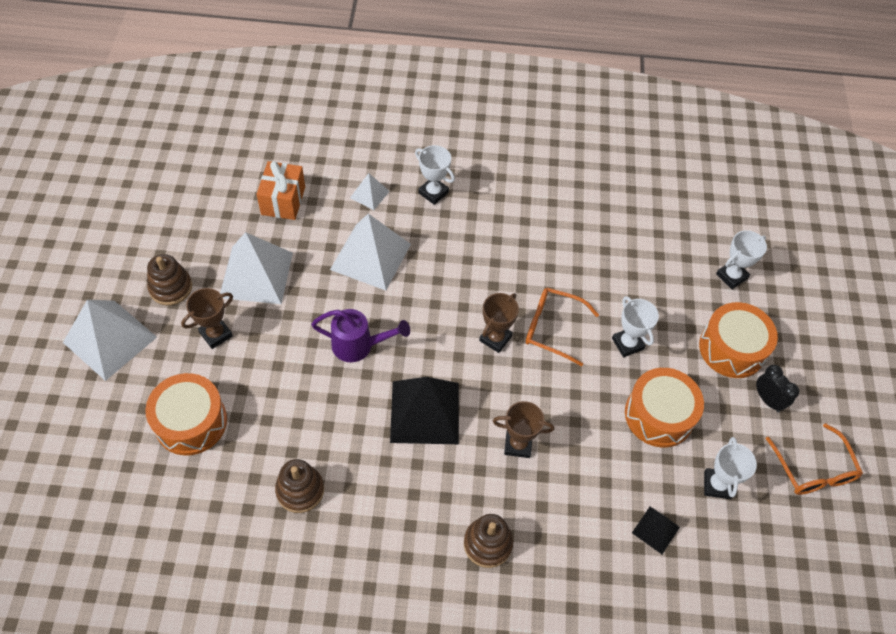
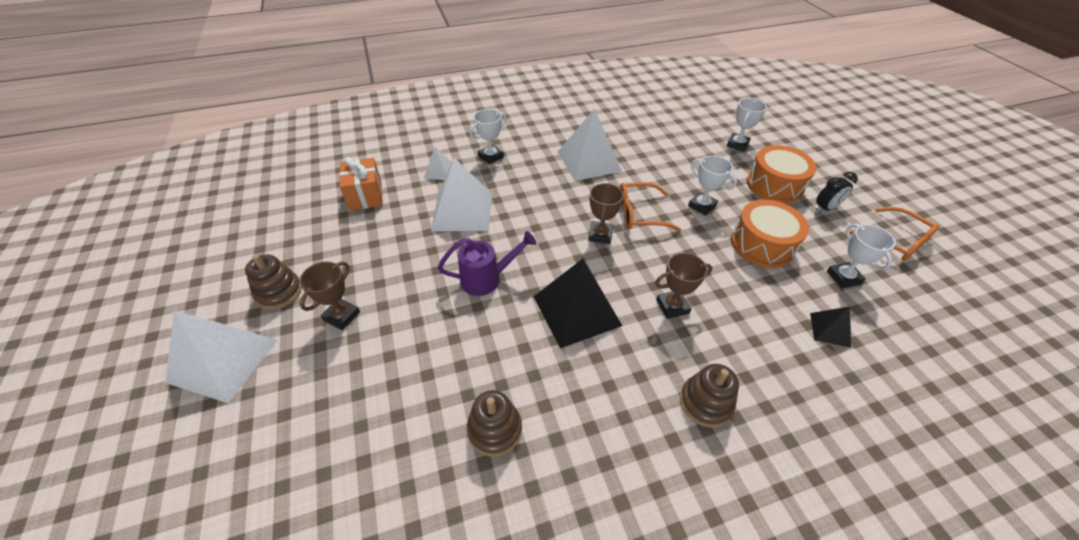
camera: 20 degrees left, 10 degrees down
(191, 422) = (344, 408): orange drum -> none
(256, 275) = (363, 255): white pyramid -> white pyramid (589, 161)
(433, 193) = (491, 156): white trophy -> white trophy turned 60 degrees counterclockwise
(767, 400) = (825, 208): black clock -> black clock turned 120 degrees clockwise

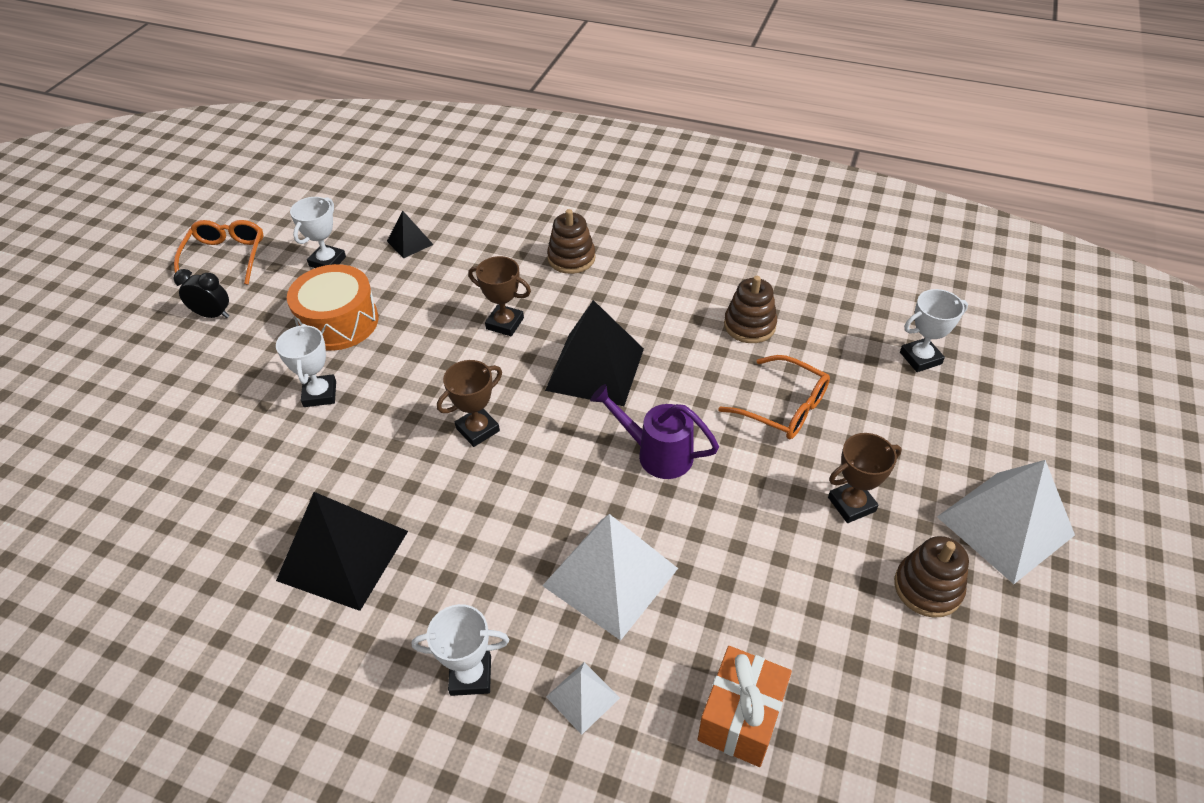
camera: 140 degrees left, 0 degrees up
(589, 161) = (343, 555): white pyramid -> black pyramid
(639, 214) = (400, 428): orange glasses -> orange glasses (784, 407)
(737, 144) = (123, 446): white trophy -> white trophy (920, 358)
(774, 185) = (204, 367): orange drum -> none

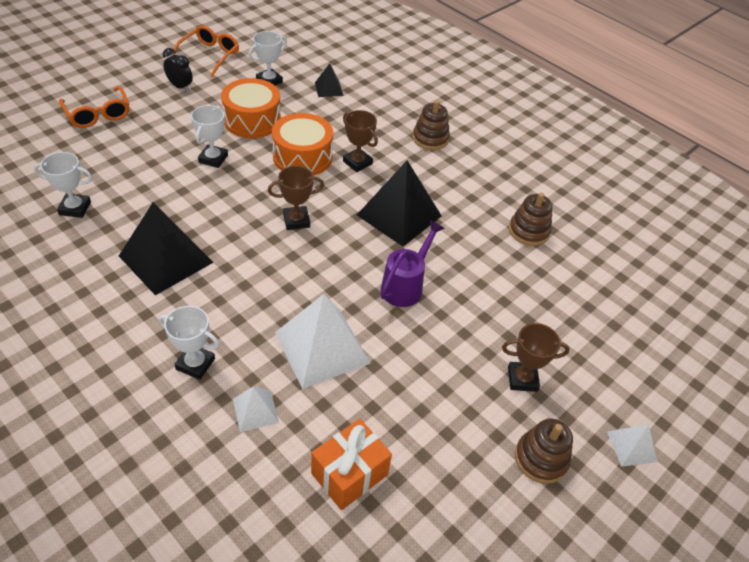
camera: 20 degrees right, 0 degrees up
(433, 344) = (302, 157): none -> orange drum
(657, 454) = (405, 286): purple watering can -> purple watering can turned 75 degrees clockwise
(784, 407) = (516, 295): orange glasses -> orange glasses (98, 114)
(920, 358) = (646, 305): white trophy -> white trophy (75, 208)
(1005, 525) = (631, 446): white pyramid -> white pyramid, size x0.49

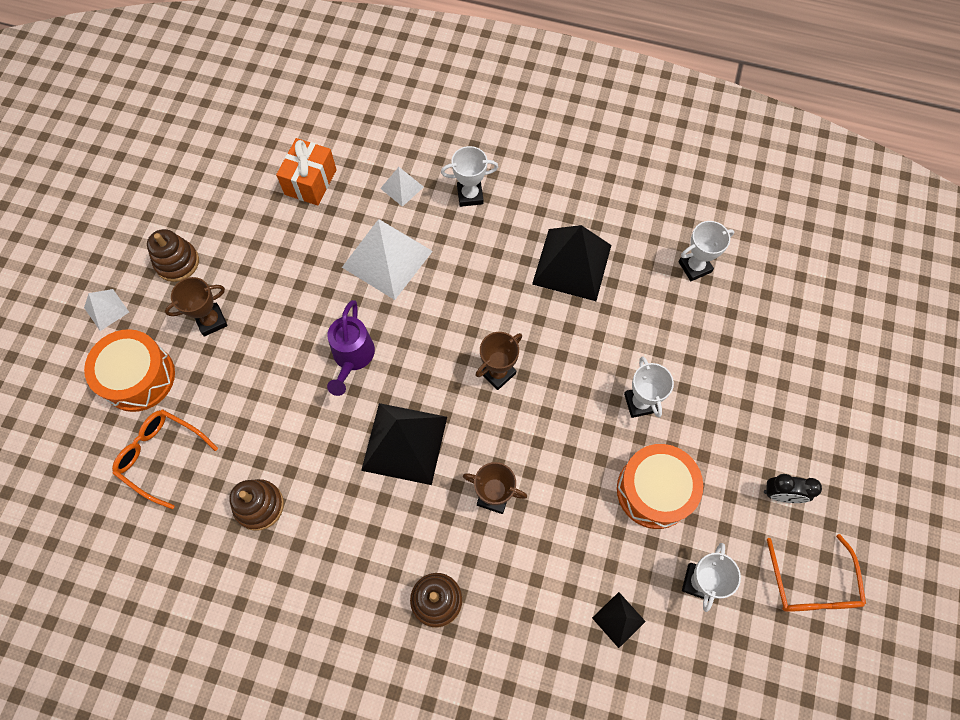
camera: 155 degrees right, 20 degrees up
(98, 114) = (809, 390): orange glasses -> orange glasses (161, 456)
(302, 157) = (556, 466): orange drum -> orange drum (138, 377)

